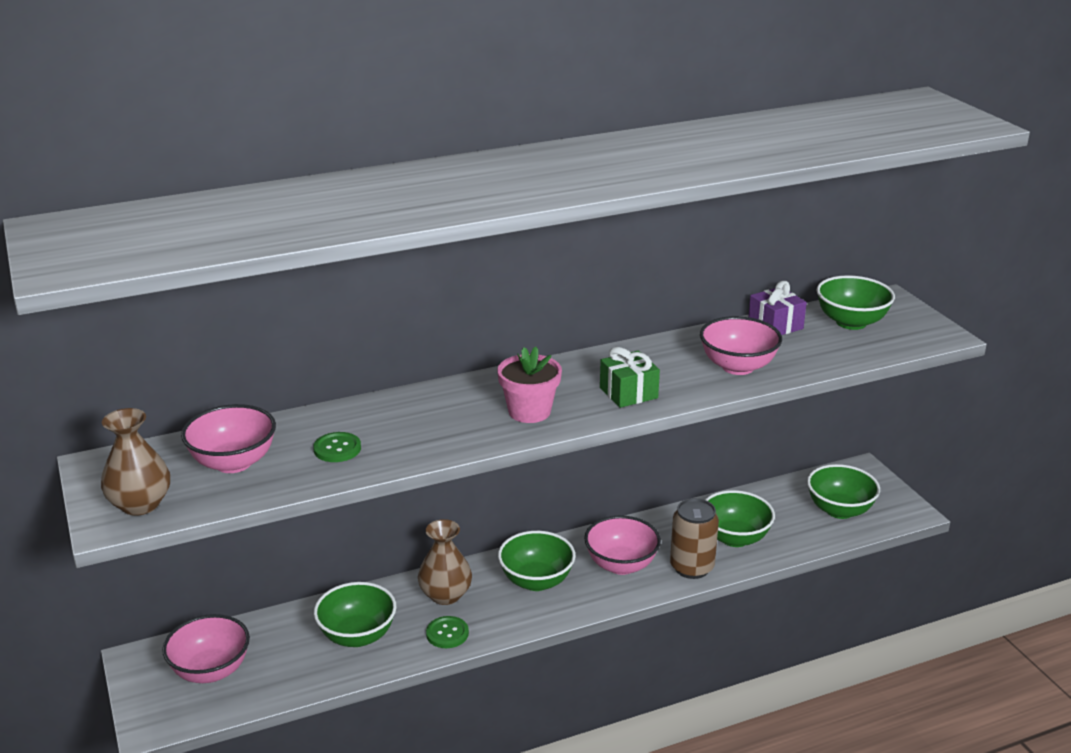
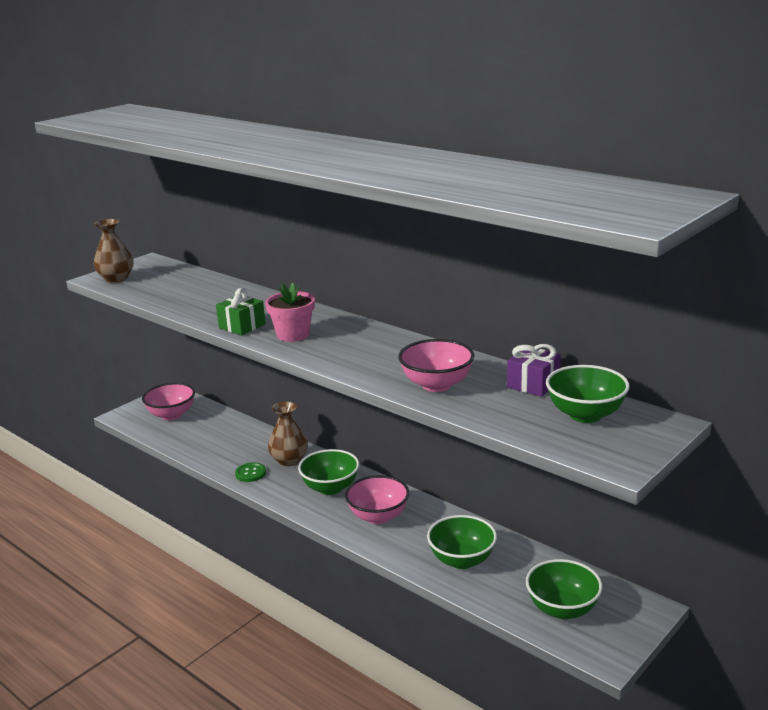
camera: 65 degrees right, 5 degrees down
(233, 463) = (170, 284): pink bowl -> none
(337, 449) = (203, 300): green button -> none
(357, 636) = (228, 445): green bowl -> none
(628, 393) = (350, 357): green gift -> green gift (242, 326)
(691, 567) = (402, 549): brown can -> none

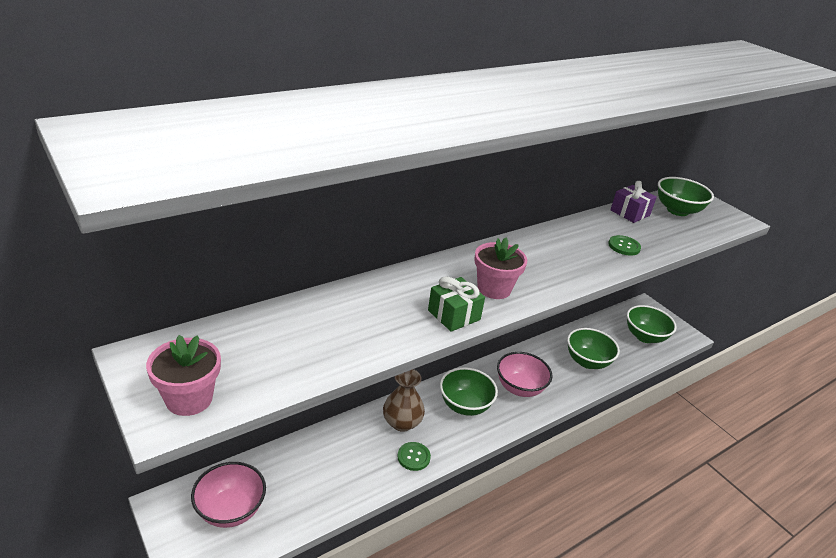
camera: 80 degrees left, 10 degrees up
(116, 278) = (189, 399): brown vase -> pink flower pot
(436, 385) = (624, 246): pink bowl -> green button

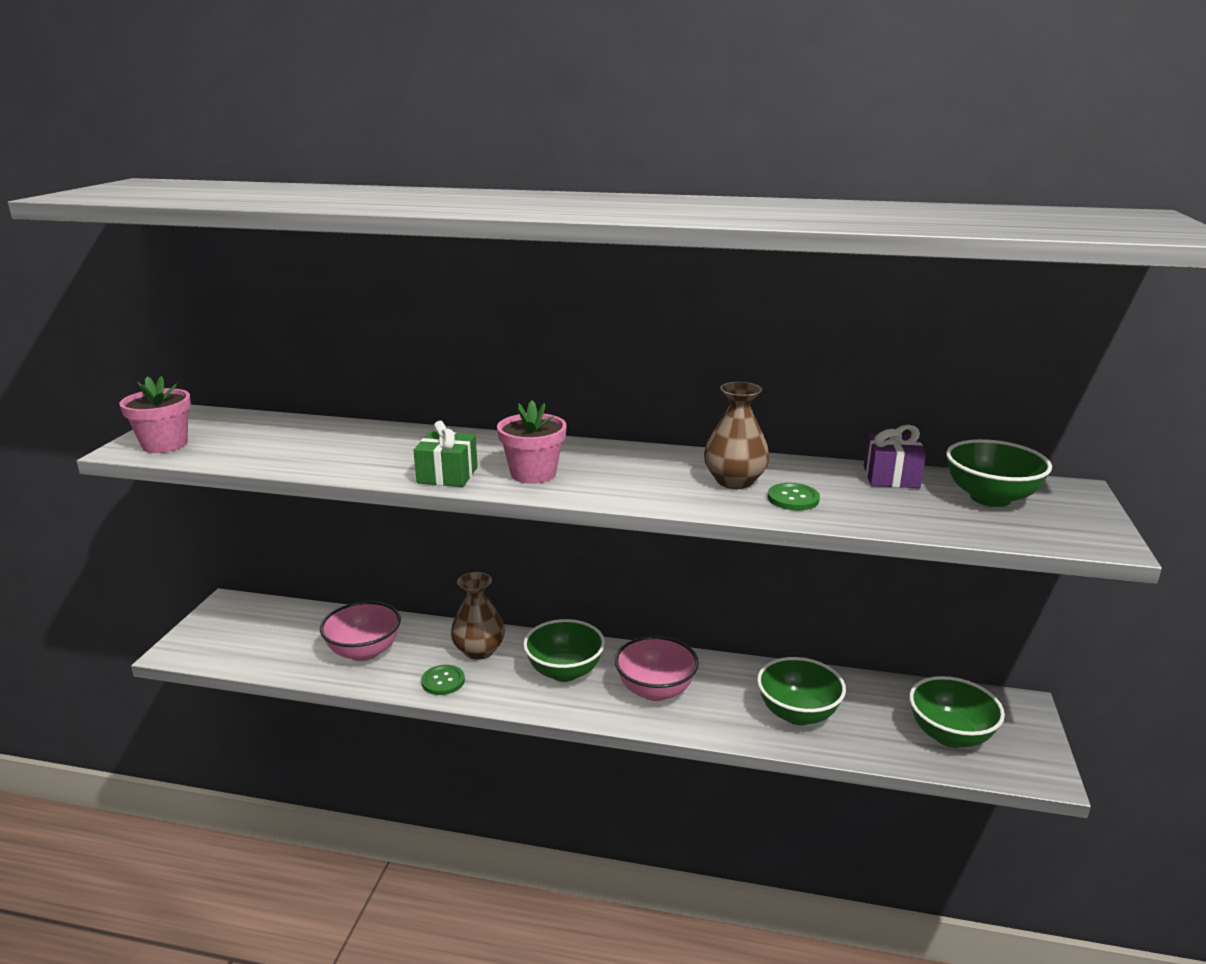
camera: 50 degrees right, 10 degrees down
(230, 510) = (256, 632): pink bowl -> pink bowl (364, 651)
(585, 246) = (734, 481): none -> brown vase

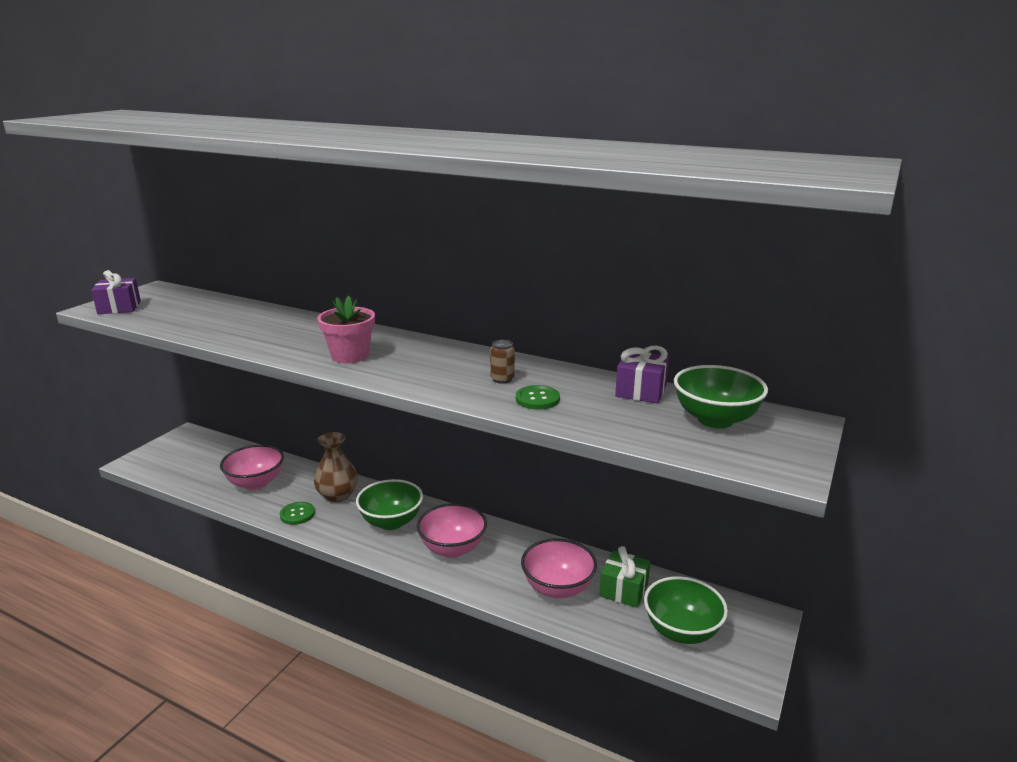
camera: 15 degrees right, 0 degrees up
(165, 444) = (119, 307): pink flower pot -> purple gift
(447, 475) = (286, 350): green gift -> green gift (623, 590)
(734, 481) = (502, 379): brown vase -> brown can
(797, 714) = (558, 588): green bowl -> pink bowl

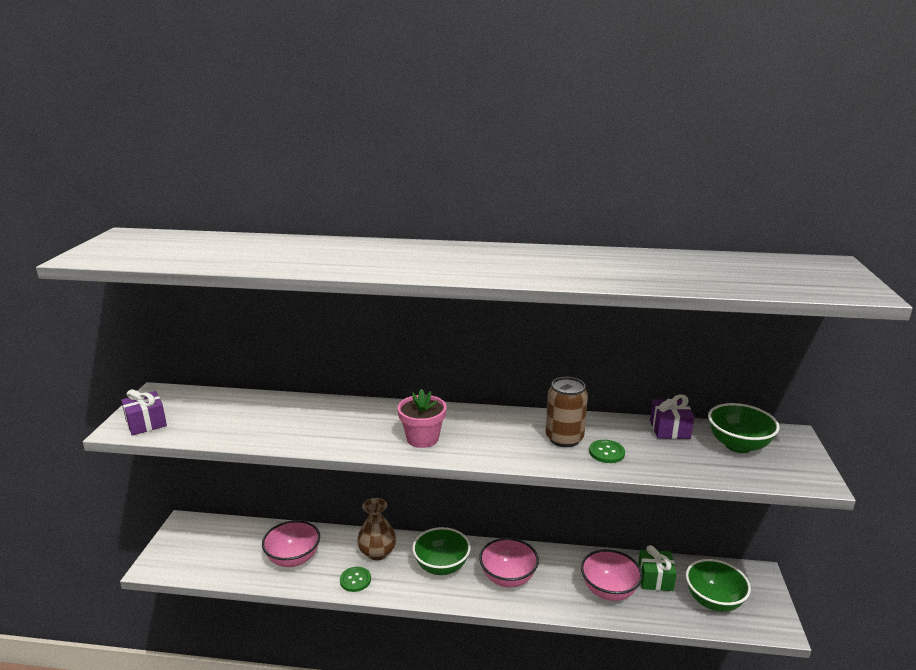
camera: 20 degrees left, 0 degrees up
(502, 379) = (564, 438): brown can -> brown can, size x1.96

